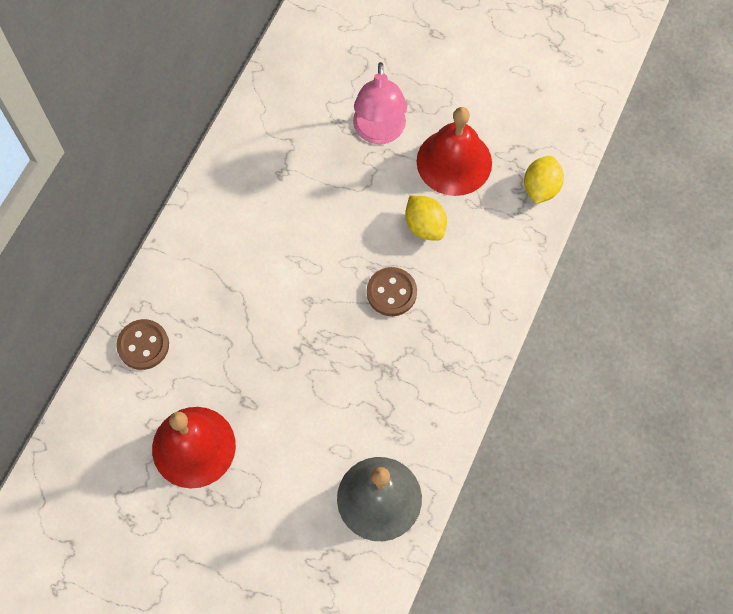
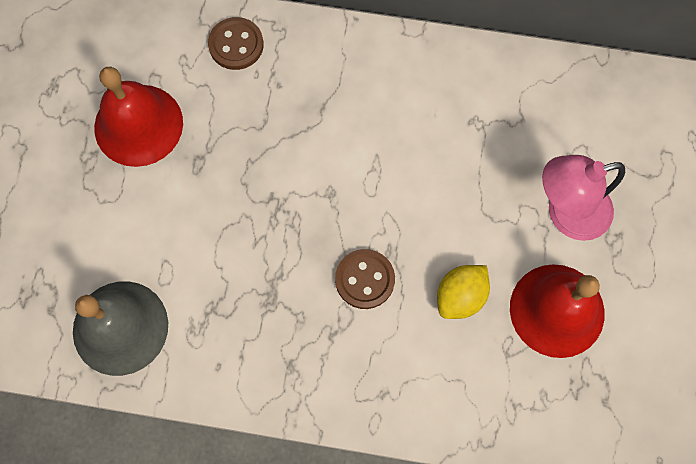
camera: 75 degrees right, 5 degrees up
(540, 188) = (557, 425): yellow lemon -> none

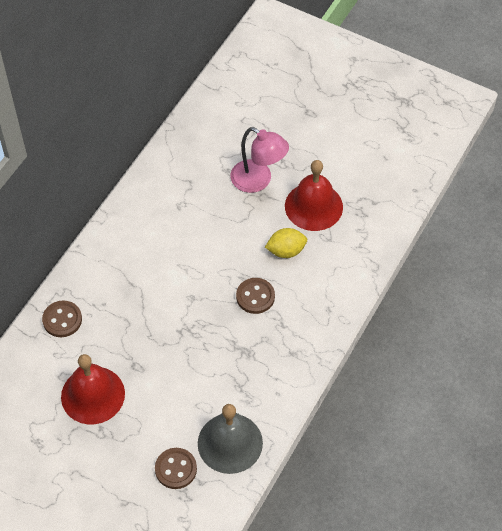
camera: 70 degrees left, 15 degrees down
(61, 270) = (176, 469): none -> brown button
(460, 296) = (286, 251): yellow lemon -> yellow lemon turned 75 degrees counterclockwise
(566, 213) = (258, 181): pink lamp -> pink lamp turned 60 degrees counterclockwise

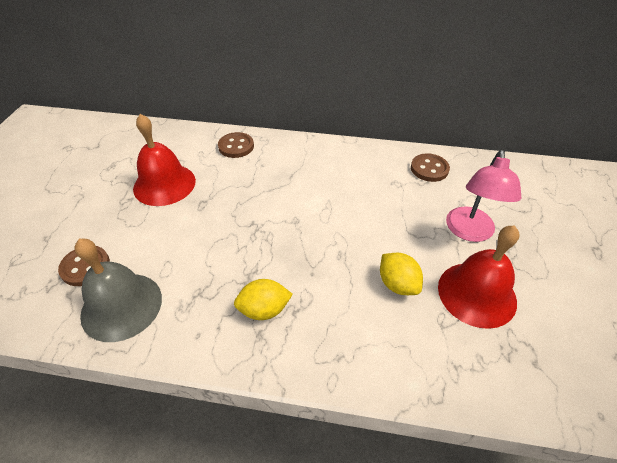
camera: 70 degrees right, 10 degrees down
(255, 296) = (321, 273): brown button -> brown button (429, 169)
(273, 345) = (264, 310): none -> yellow lemon

